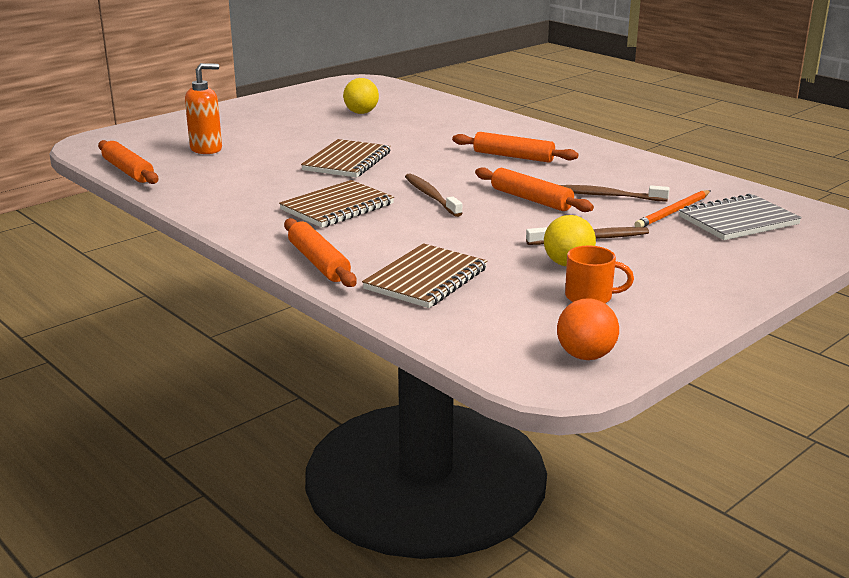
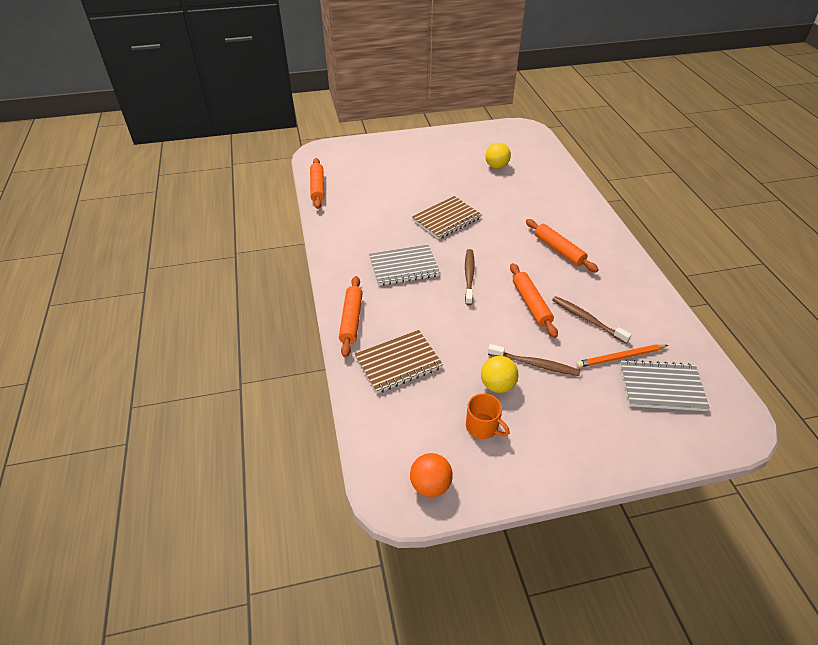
camera: 30 degrees right, 20 degrees up
(206, 149) = (375, 179): orange soap dispenser -> none
(337, 207) = (404, 267): brown notebook -> grey notebook

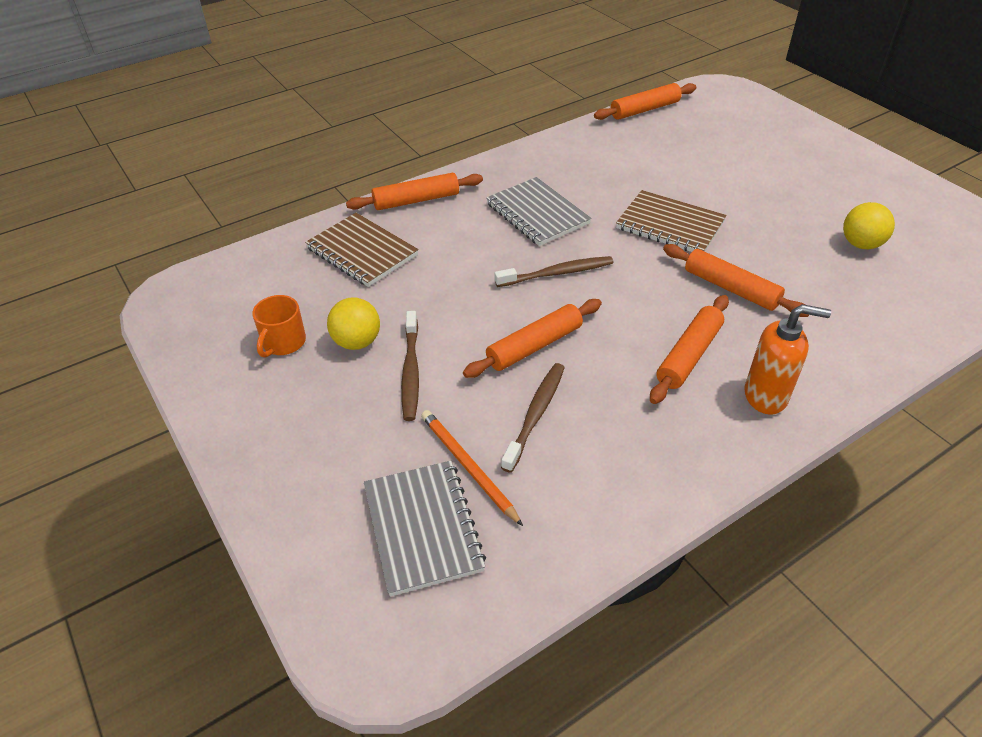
camera: 70 degrees right, 0 degrees up
(430, 485) = (189, 319): orange ball -> none
(512, 218) = (731, 288): none -> orange rolling pin
(595, 236) = (766, 396): none -> orange soap dispenser

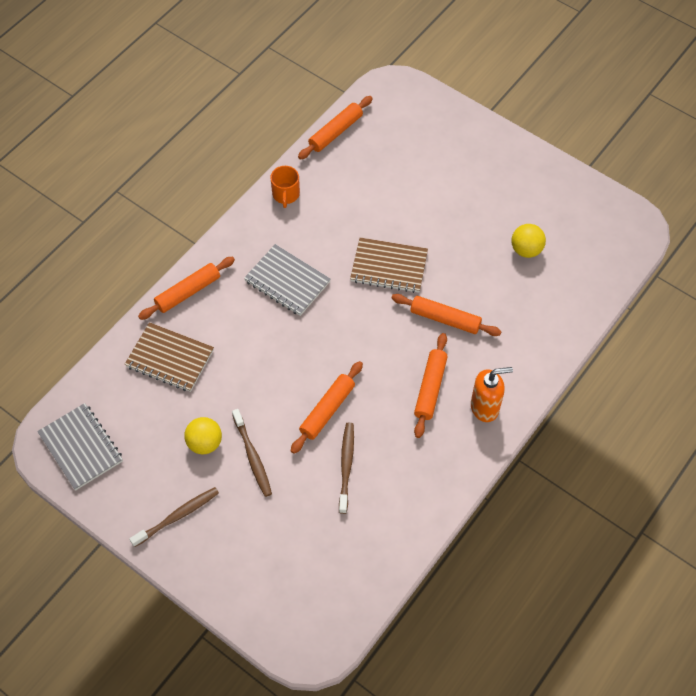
camera: 20 degrees left, 15 degrees up
(283, 343) = (153, 459): orange mug -> orange mug (286, 194)
(423, 528) = (307, 567): grey notebook -> grey notebook (81, 447)
(468, 467) = (318, 517): orange pencil -> none
(556, 273) = (321, 339): brown toothbrush -> brown toothbrush (177, 516)

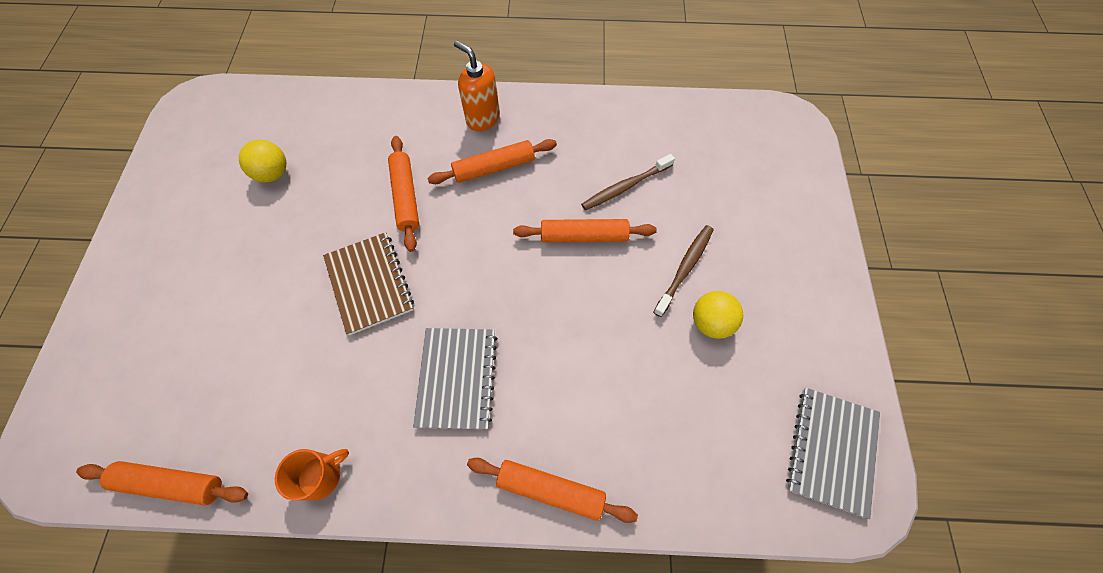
camera: 125 degrees left, 5 degrees up
(170, 358) = (651, 438): brown notebook -> none
(177, 516) = (799, 292): brown toothbrush -> none

